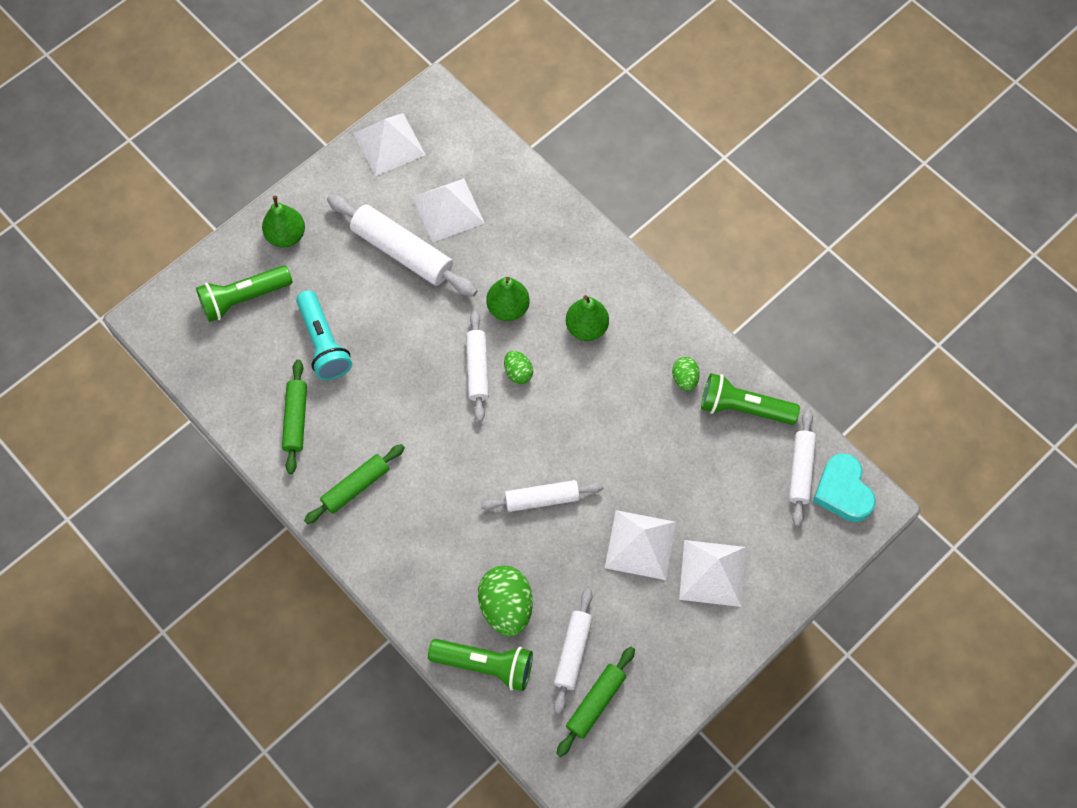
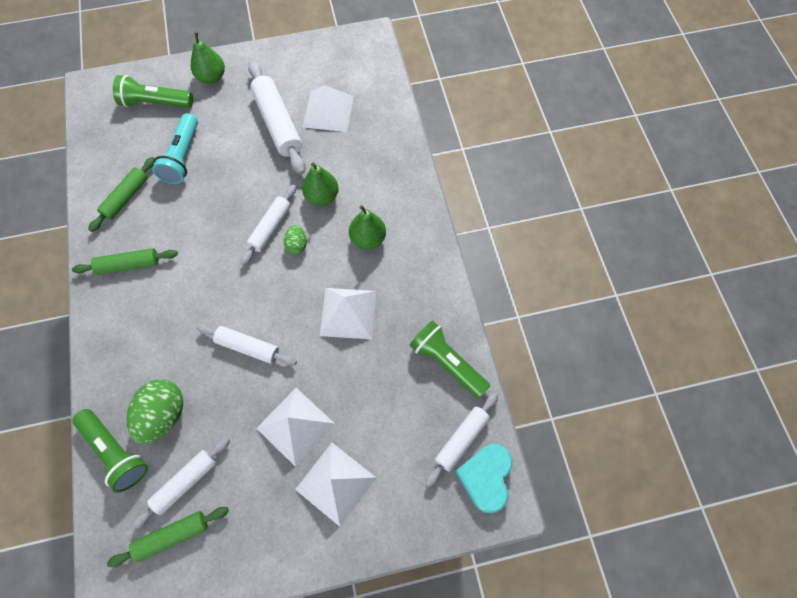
camera: 30 degrees right, 0 degrees up
(389, 144) = (320, 52): white pyramid -> white pyramid (348, 313)
(684, 379) = (415, 315): green egg -> none

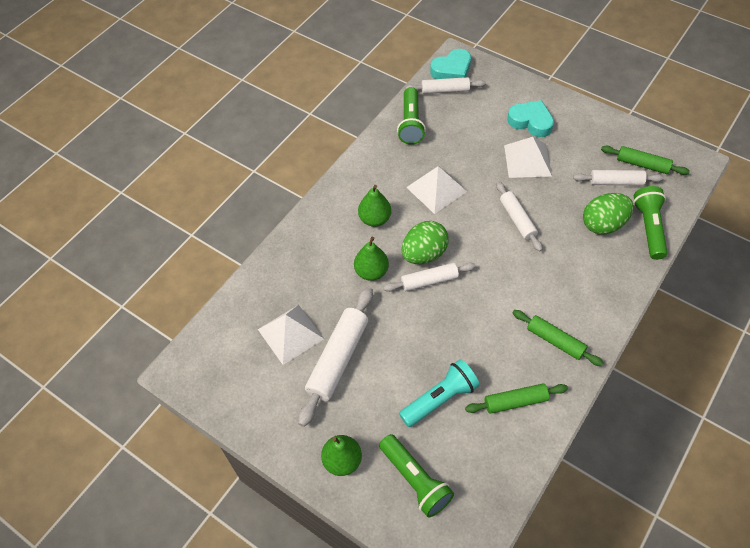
camera: 130 degrees left, 10 degrees down
(297, 245) = (424, 254): green egg -> green egg, size x1.87
(335, 483) = (531, 122): white pyramid -> turquoise heart

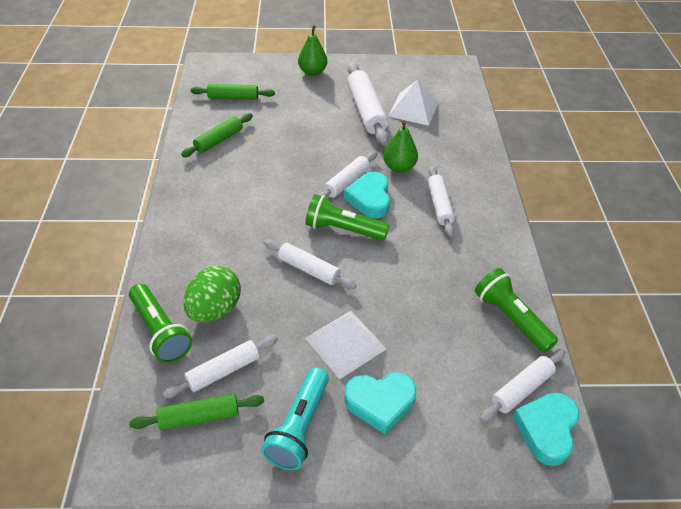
camera: 140 degrees right, 10 degrees down
(375, 219) = (439, 205): green pear -> white rolling pin
(415, 480) = (259, 82): green flashlight -> green flashlight (343, 230)
(424, 254) = (369, 199): green egg -> turquoise heart
(436, 189) = (412, 259): white pyramid -> none
(440, 398) = (275, 120): turquoise flashlight -> turquoise flashlight (299, 427)
(555, 341) = (209, 188): green rolling pin -> green rolling pin (233, 97)

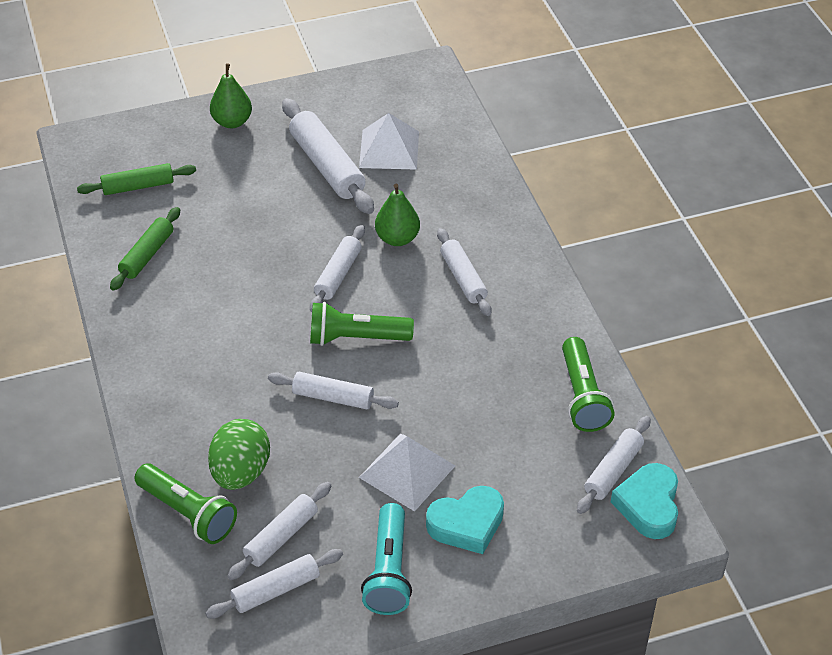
camera: 15 degrees left, 0 degrees up
(199, 416) = (276, 590): green rolling pin -> white rolling pin
(369, 199) = (375, 290): turquoise heart -> none
(510, 318) = (583, 396): green flashlight -> green flashlight turned 135 degrees counterclockwise

